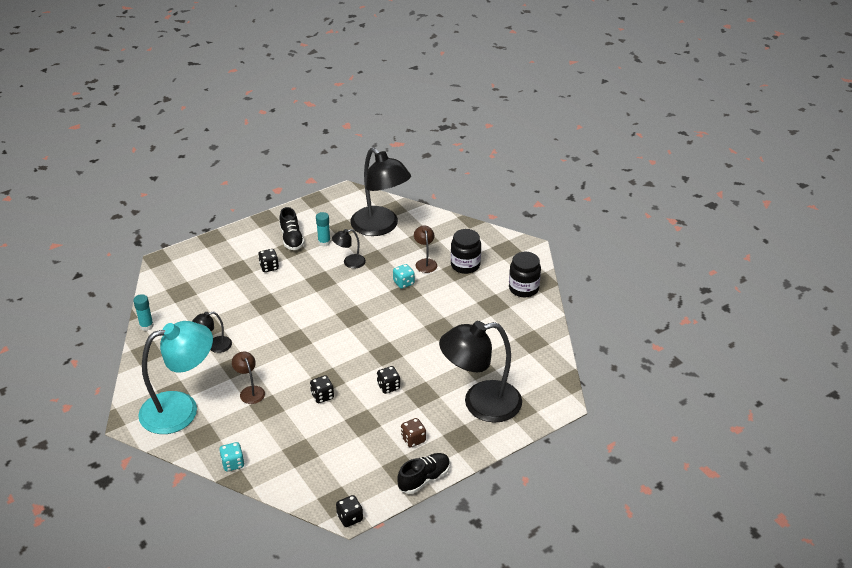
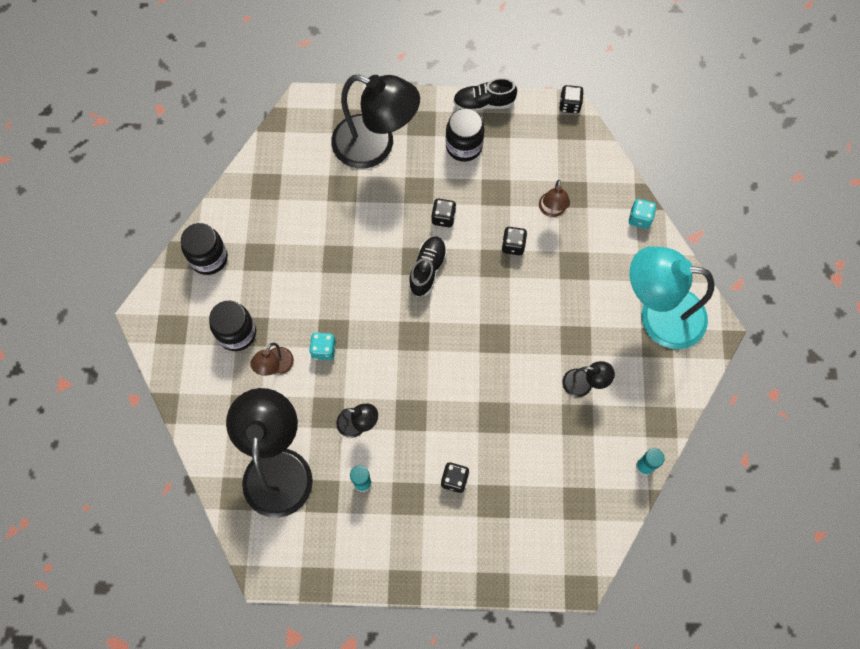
camera: 145 degrees left, 30 degrees up
(250, 391) = (579, 296): brown lamp -> brown lamp (552, 210)
(291, 239) = (397, 517): black shoe -> black shoe (427, 269)
(413, 439) = (464, 146): brown dice -> black jar

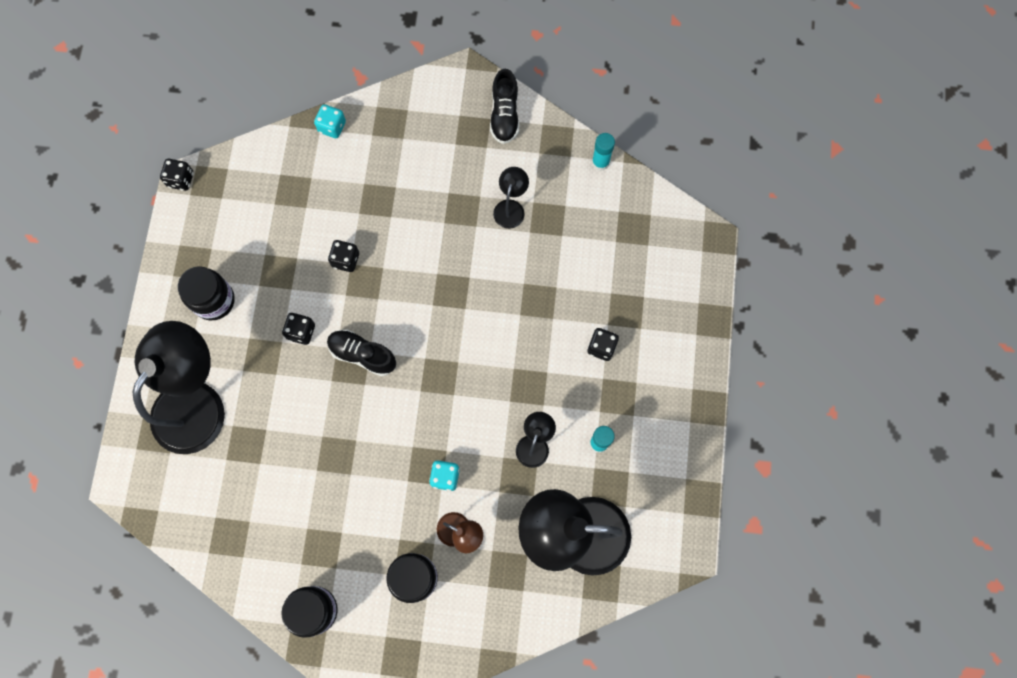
camera: 85 degrees left, 5 degrees up
(483, 103) = (161, 273): black shoe -> black shoe (504, 115)
(552, 210) = (309, 214): brown lamp -> none
(658, 315) = (443, 125): turquoise lamp -> none

